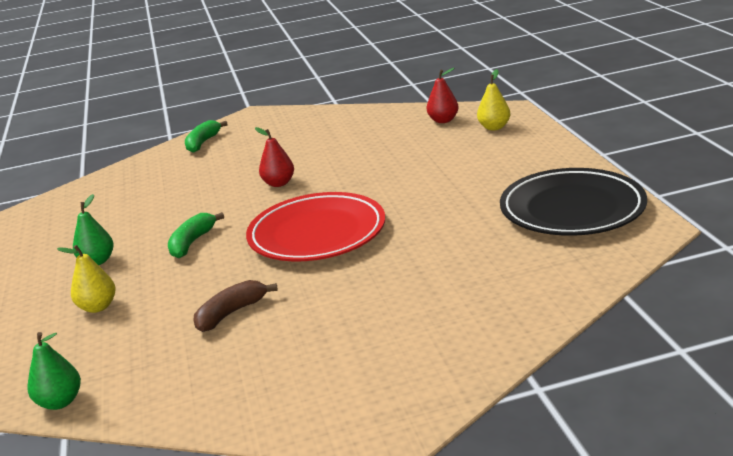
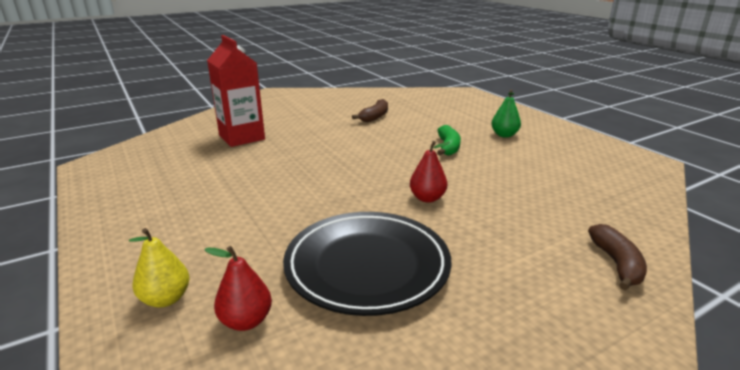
camera: 160 degrees right, 0 degrees up
(60, 402) = (423, 92): green pear -> none
(98, 307) = (460, 116): yellow pear -> none
(203, 143) = (616, 264): green banana -> brown banana
(317, 234) = (352, 155): red plate -> none
(458, 272) = (242, 137): none -> red carton
(572, 209) = (139, 178): black plate -> black plate (367, 266)

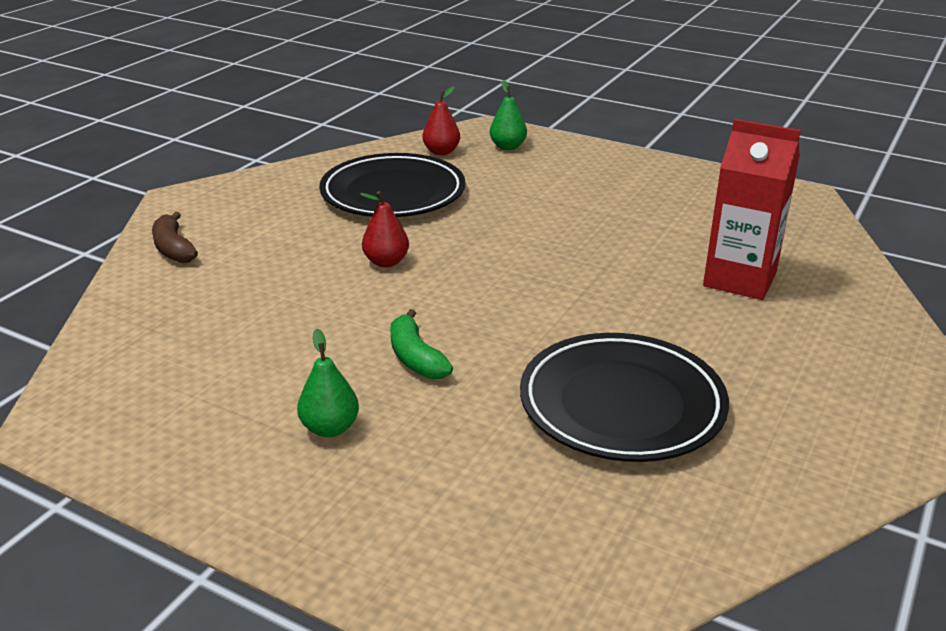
camera: 150 degrees right, 5 degrees up
(166, 299) = (508, 147): yellow pear -> green pear
(374, 117) = (621, 404): brown banana -> black plate

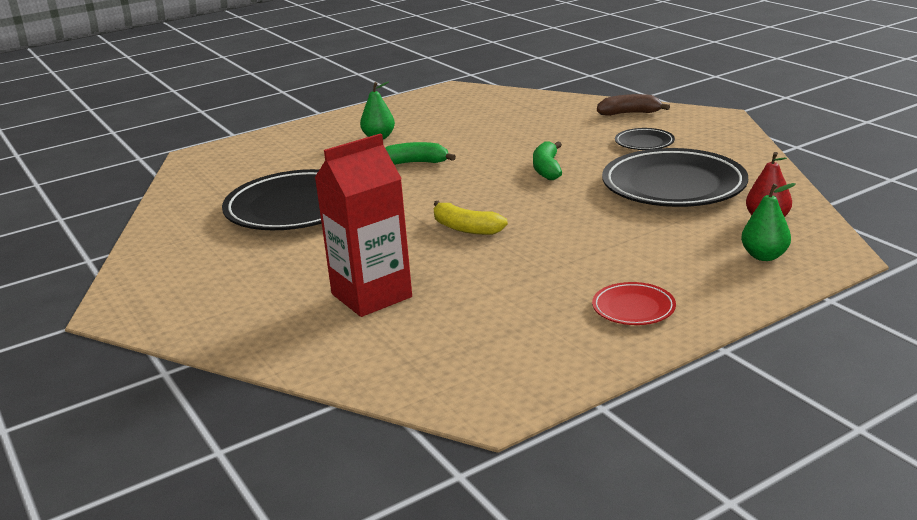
camera: 120 degrees right, 5 degrees down
(278, 224) = (644, 143): none -> black plate
(386, 262) = (547, 169): red pear -> green banana
(569, 270) = (466, 228): none -> yellow banana
(631, 175) = (633, 308): none -> red plate

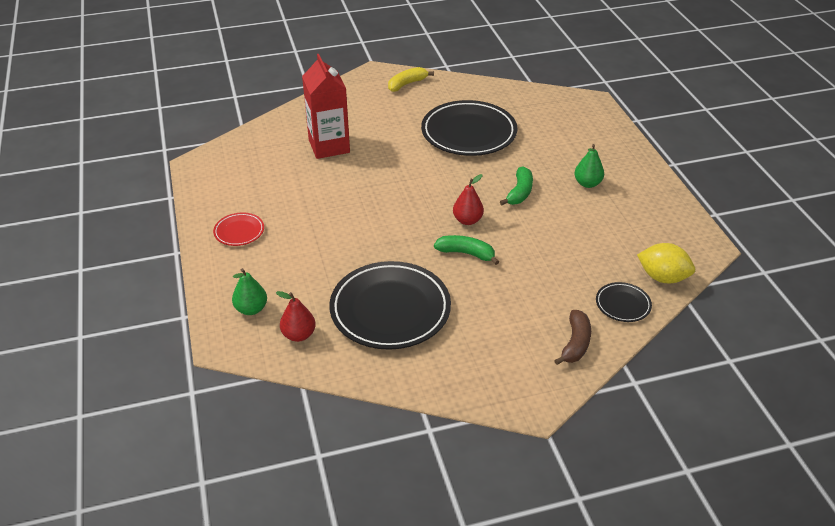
camera: 105 degrees right, 15 degrees up
(466, 228) = (388, 193): yellow banana -> yellow banana (407, 84)
(488, 178) = (467, 220): none -> red pear
(510, 97) = (662, 277): none -> yellow lemon
(644, 143) = (491, 326): black plate -> black plate (623, 304)

